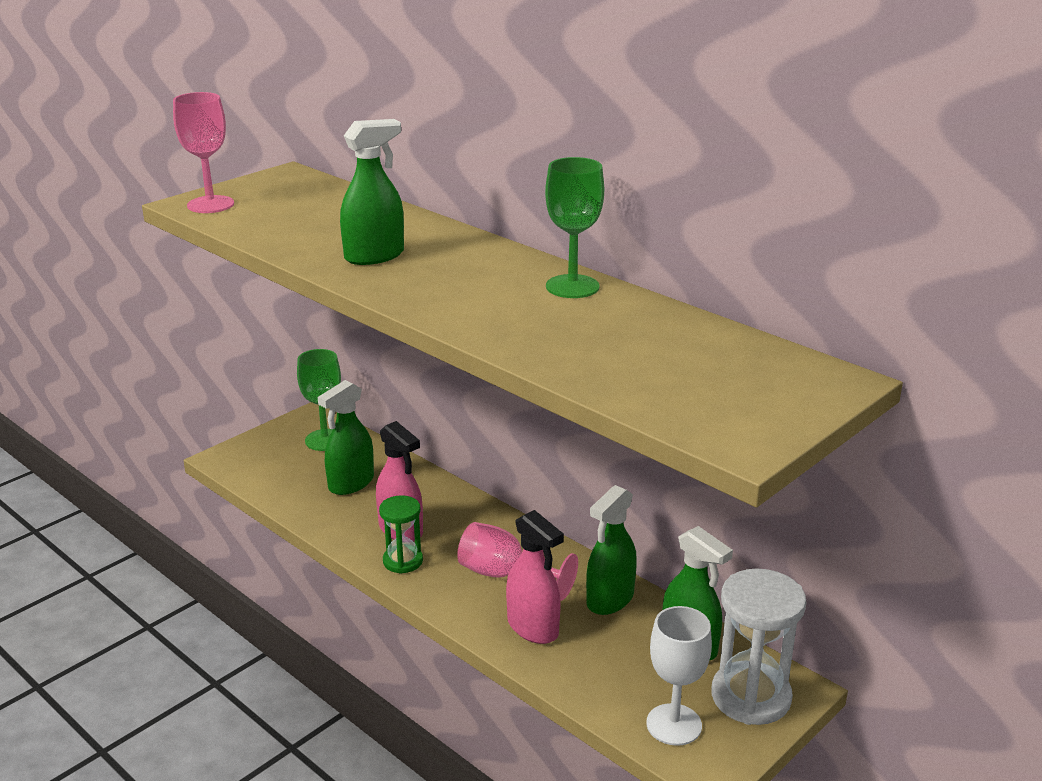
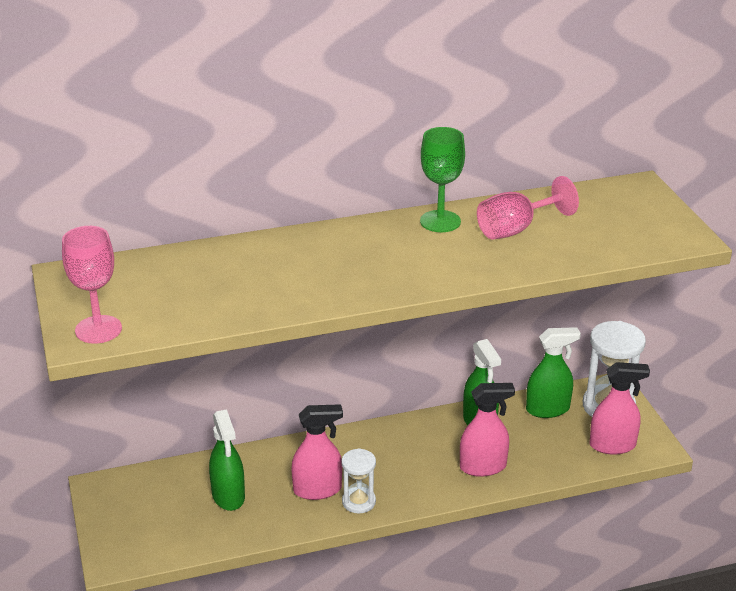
camera: 60 degrees left, 5 degrees up
(325, 440) = (146, 491): green goblet -> none
(375, 256) = (306, 280): green spray bottle -> none
(403, 561) = (358, 502): green hourglass -> white hourglass
(504, 575) = (416, 458): pink goblet -> pink goblet (515, 229)
(674, 724) = (612, 445): white goblet -> pink spray bottle

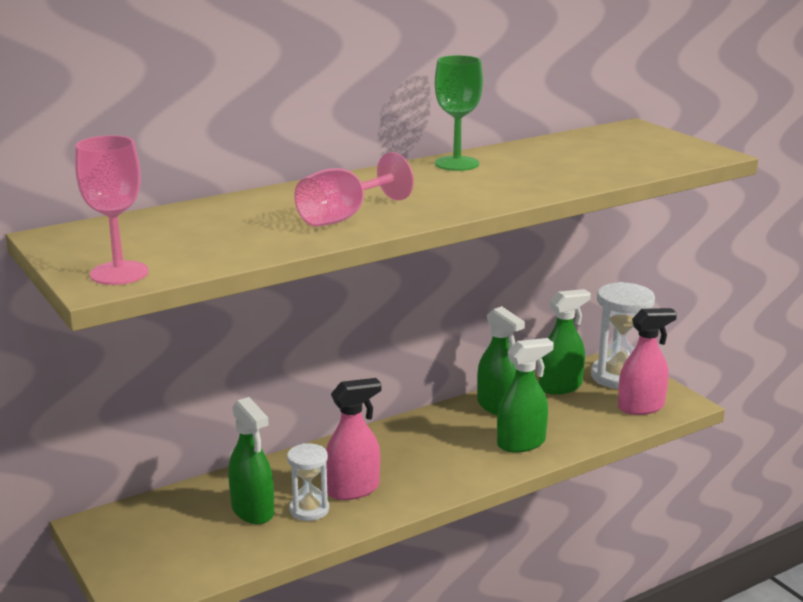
camera: 15 degrees left, 10 degrees down
(358, 502) = (404, 493): white hourglass -> white hourglass (309, 510)
(483, 467) = (521, 443): pink spray bottle -> green spray bottle
(515, 229) = (538, 162): pink goblet -> pink goblet (343, 217)

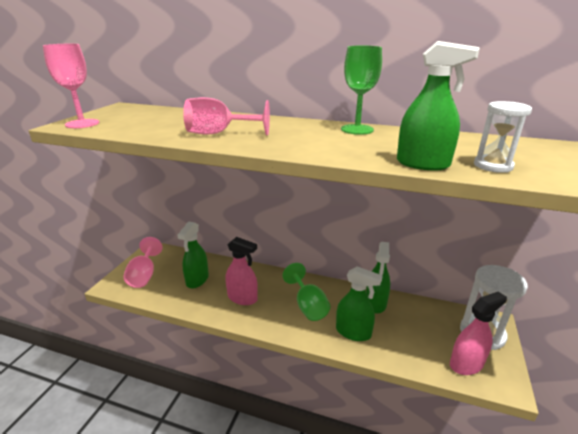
camera: 50 degrees right, 5 degrees up
(159, 555) = (144, 275): none -> pink goblet
(309, 510) = (213, 294): white hourglass -> white hourglass (493, 166)
(438, 450) = (308, 306): none -> green goblet
(560, 387) = (431, 315): green spray bottle -> green spray bottle (423, 164)
(641, 407) = (466, 364): pink spray bottle -> pink spray bottle turned 60 degrees counterclockwise

